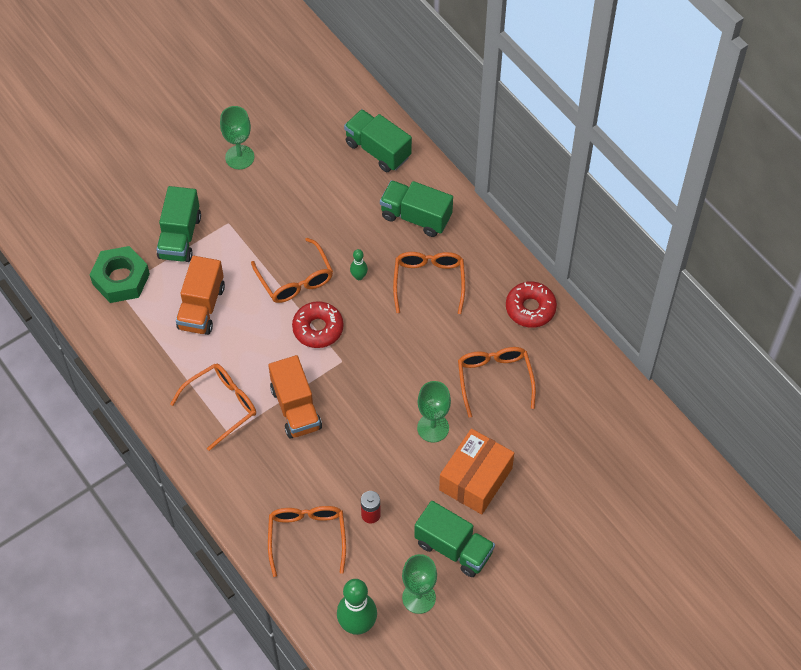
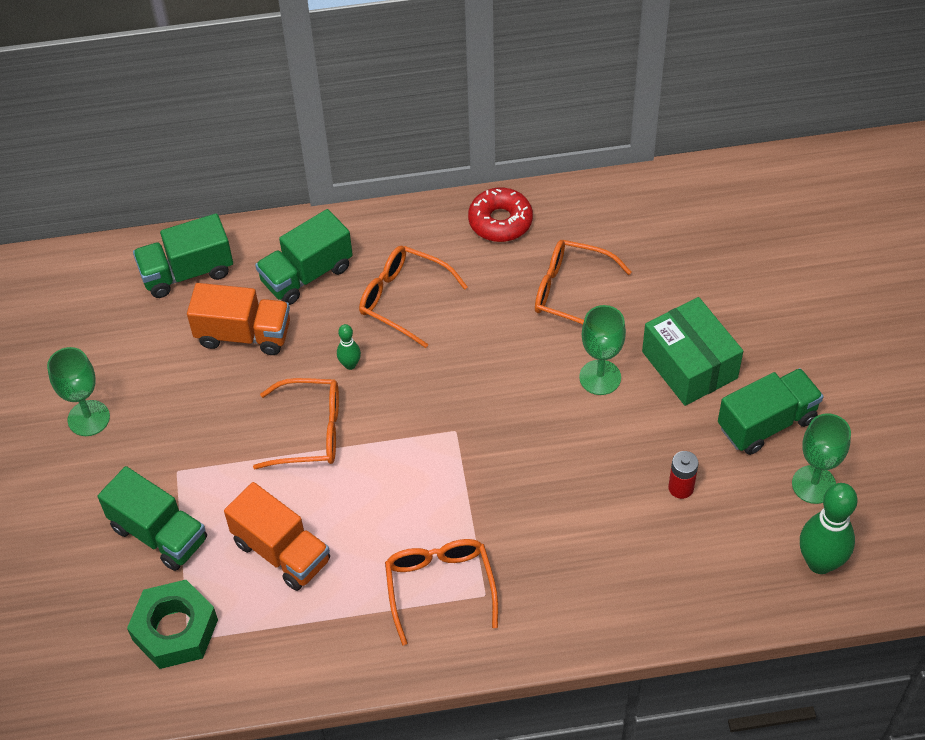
camera: 60 degrees left, 5 degrees down
(296, 408) = (492, 506): orange truck -> orange truck (244, 334)
(307, 537) = (676, 567): orange glasses -> none
(318, 328) = (395, 437): red donut -> none
(475, 479) = (689, 365): orange box -> green box

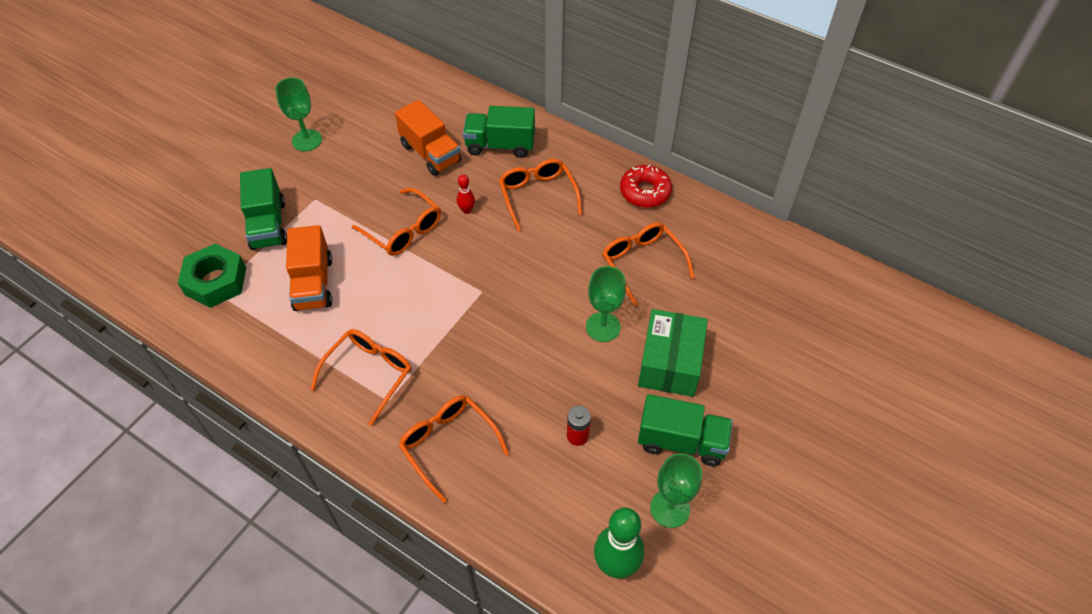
camera: 40 degrees right, 0 degrees up
(187, 272) = (440, 101): green truck -> none
(350, 364) = (467, 210): green bowling pin -> red bowling pin
(582, 586) = (448, 444): none -> orange glasses

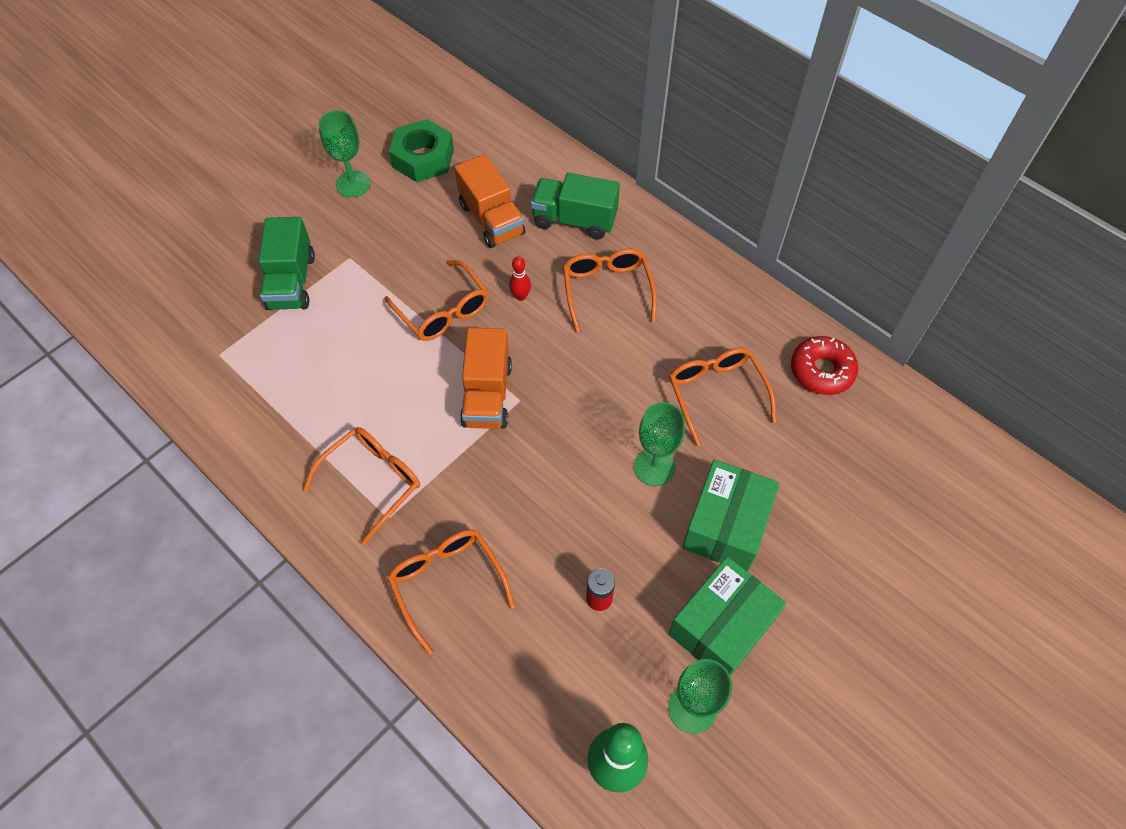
camera: 10 degrees right, 5 degrees up
(216, 281) = (222, 342): green nut -> green nut (423, 158)
(313, 283) = (329, 361): orange truck -> orange truck (487, 395)
(645, 192) = (736, 303): red donut -> red donut (821, 371)
(681, 441) = (721, 626): green truck -> green box

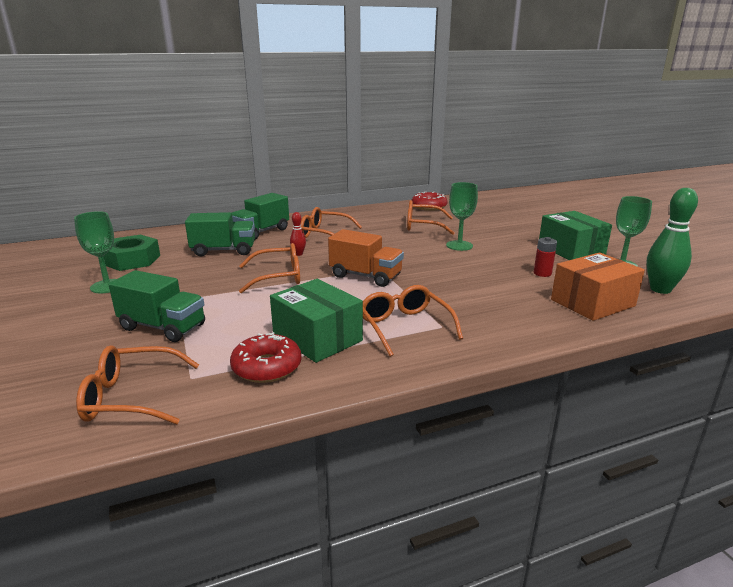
camera: 65 degrees left, 35 degrees down
(253, 399) = (267, 367): none -> red donut
(447, 583) = (511, 315): orange glasses -> orange glasses (131, 397)
(491, 219) = (224, 251): orange truck -> green truck
(524, 674) = (592, 303): none -> orange box
(726, 525) = (508, 238): green box -> green box (317, 338)

